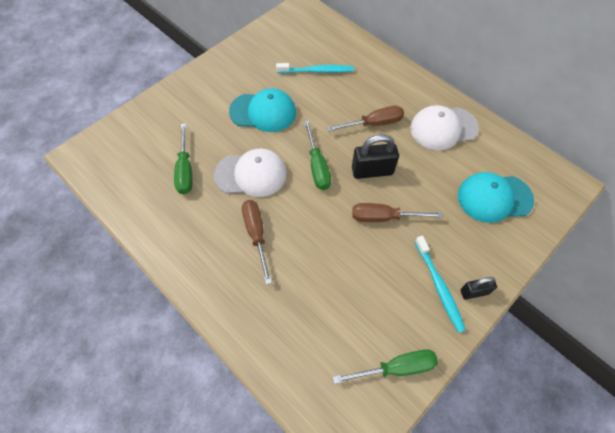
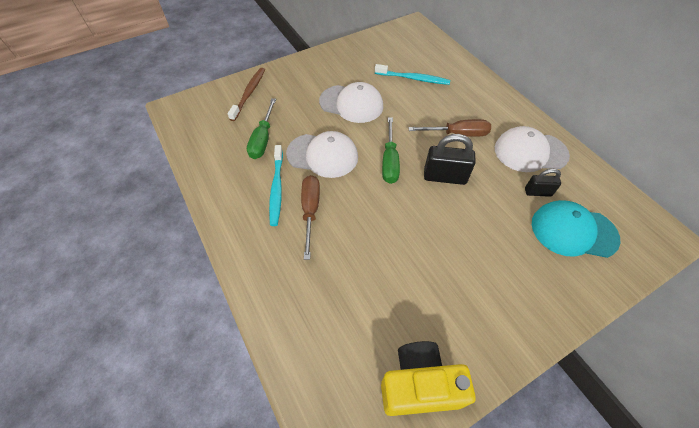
camera: 15 degrees right, 5 degrees down
(153, 121) = (249, 93): none -> brown toothbrush
(263, 112) = (351, 104): turquoise cap -> white cap
(384, 217) = (445, 224): brown screwdriver -> none
(396, 368) = (419, 385): green screwdriver -> yellow camera
(439, 287) = (490, 309): turquoise toothbrush -> turquoise toothbrush (276, 189)
(474, 292) = (530, 325): black padlock -> black padlock (537, 192)

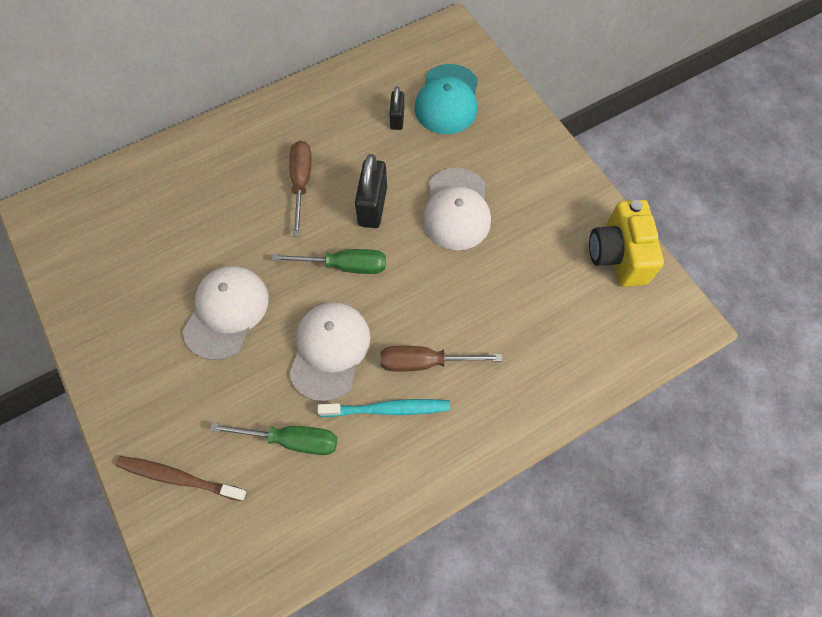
camera: 90 degrees left, 10 degrees up
(413, 78) = (180, 224): turquoise toothbrush -> none
(530, 152) = (336, 113): white cap -> white cap (456, 209)

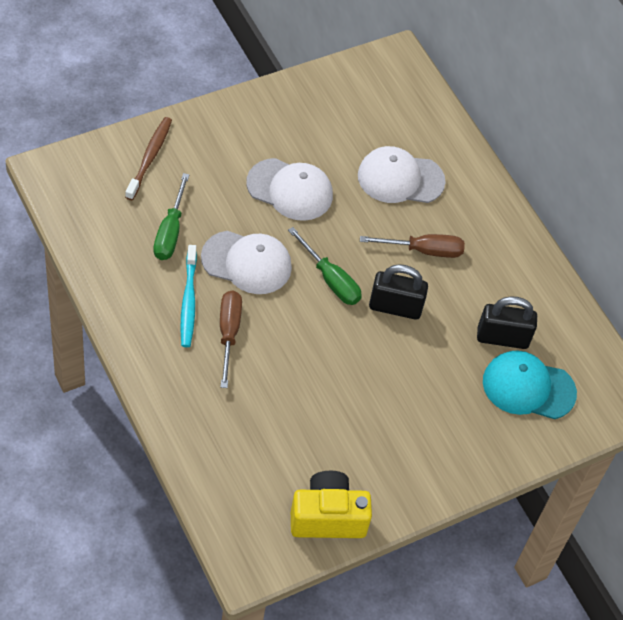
camera: 85 degrees right, 10 degrees down
(344, 266) = (330, 279): green screwdriver -> green screwdriver turned 45 degrees counterclockwise
(397, 118) = (502, 338): black padlock -> black padlock, size x1.68
(456, 209) = (388, 378): white cap -> white cap (400, 178)

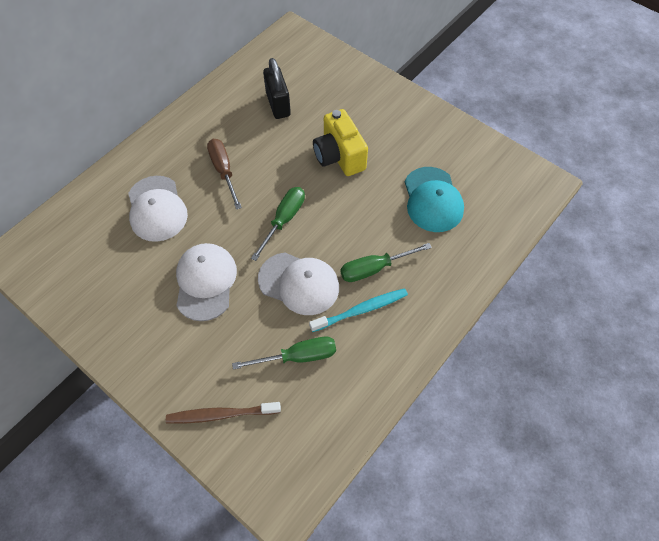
camera: 105 degrees left, 5 degrees up
(228, 333) = (374, 268): brown screwdriver -> green screwdriver
(247, 263) = (299, 283): white cap -> white cap turned 120 degrees clockwise
(327, 517) = (480, 153): yellow camera -> yellow camera (339, 156)
(395, 307) = (287, 171): black padlock -> none
(528, 387) = (310, 81): turquoise cap -> turquoise cap (432, 200)

